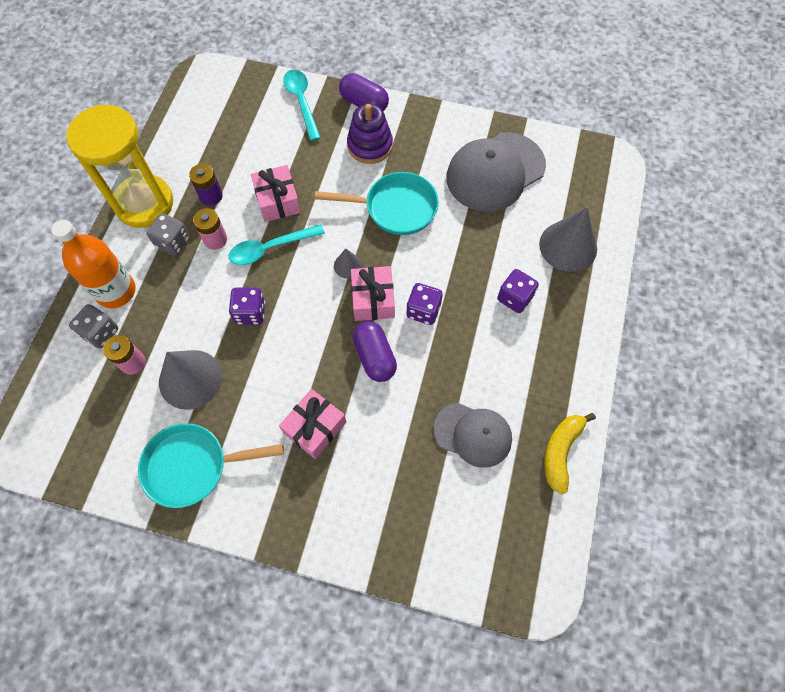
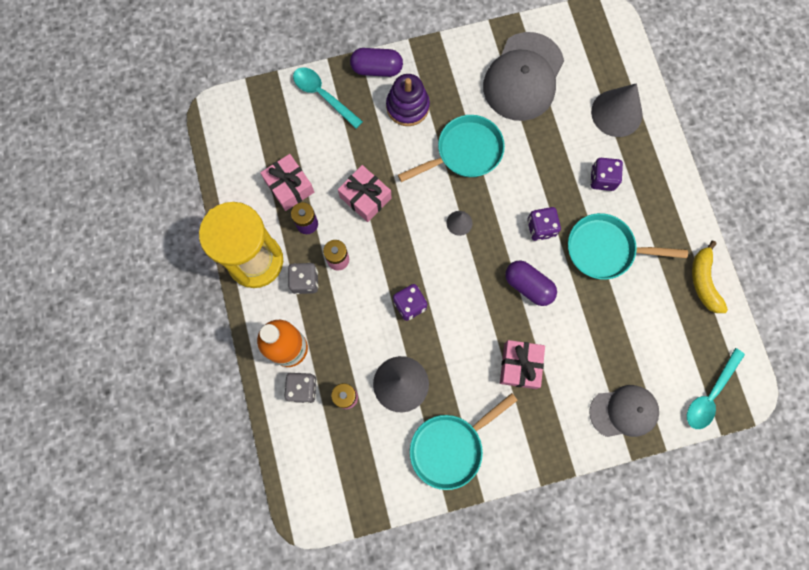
camera: 30 degrees left, 10 degrees up
(270, 248) = (388, 242): turquoise spoon -> turquoise spoon (710, 394)
(373, 299) = (497, 240): pink gift -> pink gift (289, 186)
(473, 434) = (636, 304): grey cap -> grey cap (624, 411)
(475, 364) = (605, 249): none -> turquoise pan

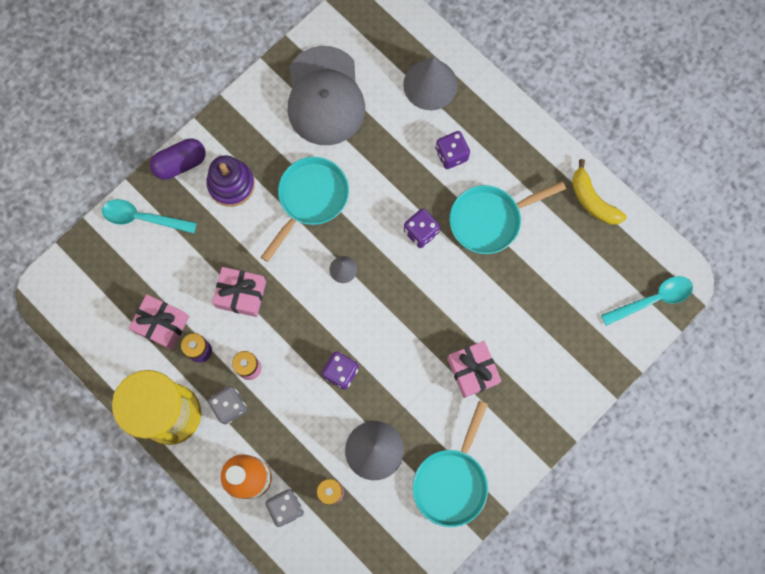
camera: 30 degrees left, 0 degrees up
(528, 286) = (439, 293): purple capsule -> none
(624, 411) = (586, 359): grey cap -> none
(710, 394) = (652, 300): turquoise spoon -> turquoise spoon turned 120 degrees counterclockwise

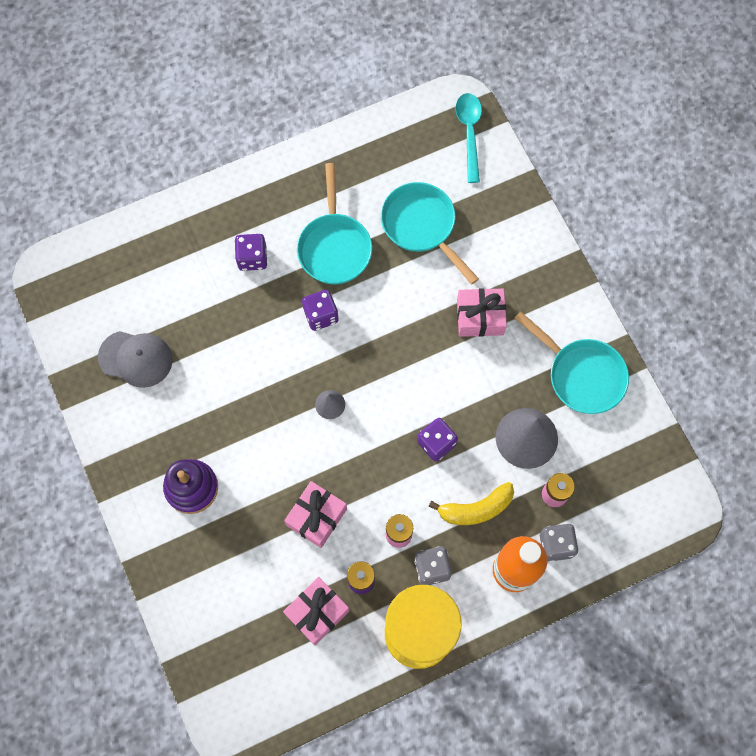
camera: 70 degrees left, 5 degrees down
(143, 218) = (190, 595): turquoise spoon -> none
(180, 163) = (145, 534): purple capsule -> none
(310, 199) = (242, 411): turquoise pan -> turquoise pan (422, 226)
(325, 96) = (136, 358): grey cap -> grey cap, size x0.64
(430, 84) = (169, 252): grey cone -> none
(592, 200) = (352, 148): yellow banana -> yellow banana (476, 509)

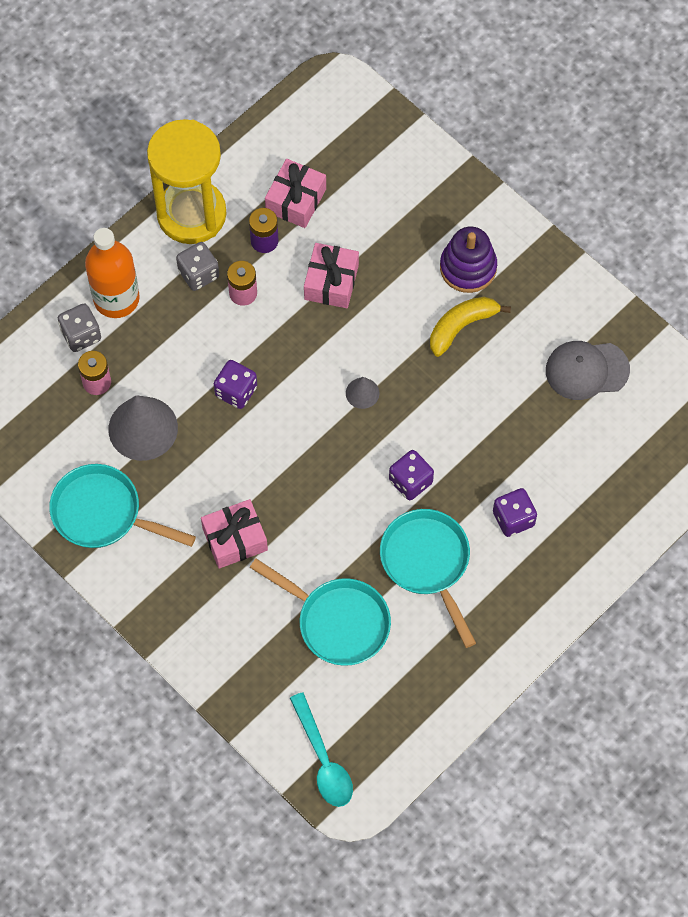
camera: 160 degrees right, 5 degrees down
(476, 509) = (173, 342): yellow banana -> yellow banana (461, 326)

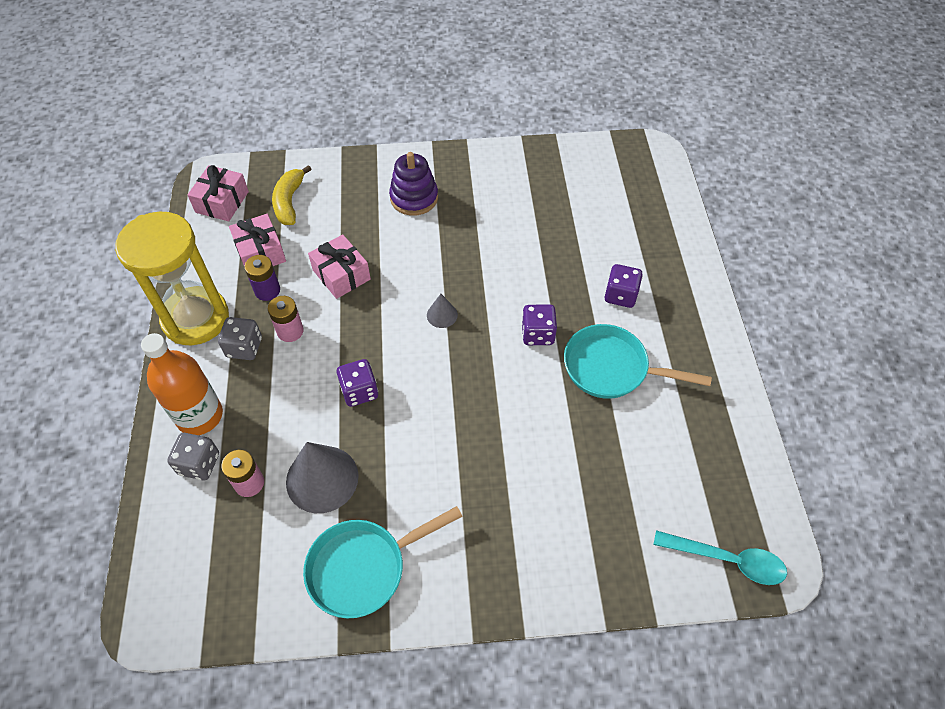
camera: 50 degrees left, 10 degrees down
(235, 539) = (478, 482): pink gift -> pink gift (222, 202)
(337, 621) = (611, 461): turquoise pan -> none
(461, 326) = (451, 228): yellow banana -> yellow banana (289, 202)
(587, 370) = (548, 188): grey cap -> none

